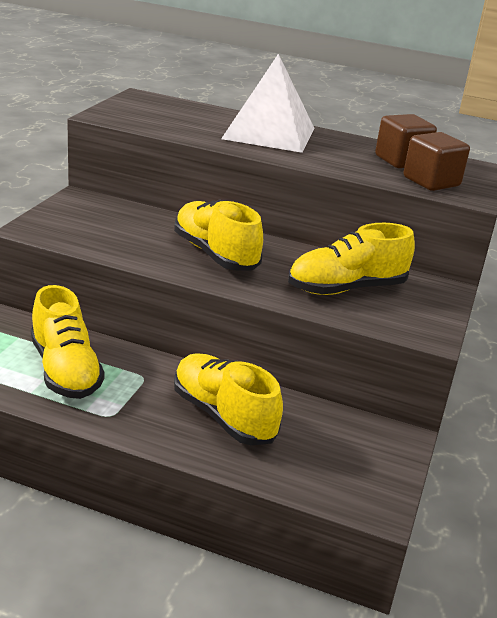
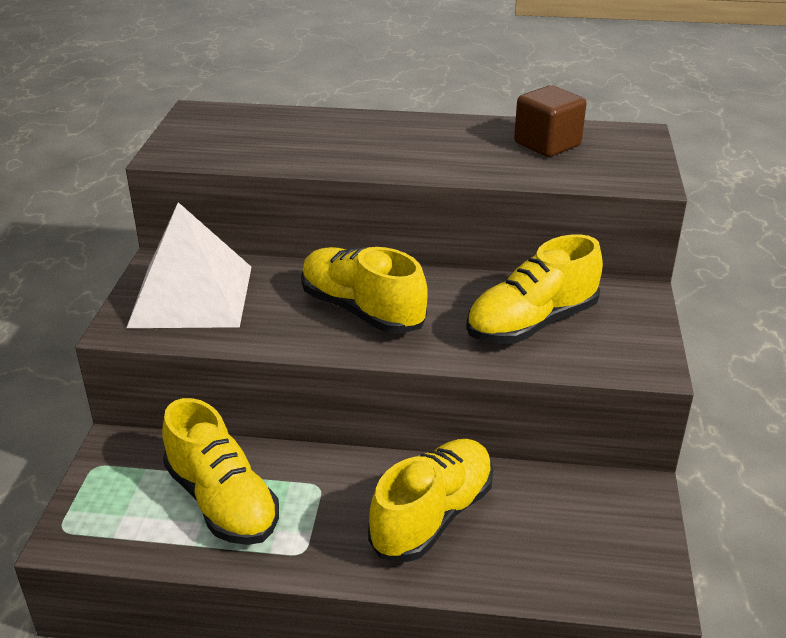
camera: 10 degrees left, 5 degrees up
(223, 415) = (432, 516): yellow shoe -> yellow shoe turned 90 degrees clockwise
(269, 133) = (379, 136): white pyramid -> white pyramid (192, 295)
(431, 182) = (595, 169): brown cube -> none

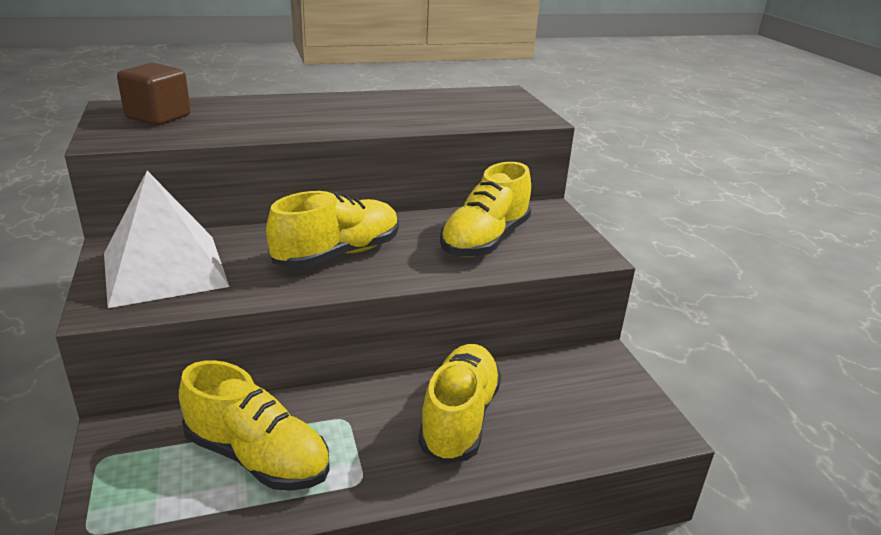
camera: 25 degrees left, 5 degrees down
(361, 310) = (337, 254): yellow shoe -> yellow shoe turned 120 degrees clockwise
(547, 144) = (445, 103): brown cube -> brown cube (158, 117)

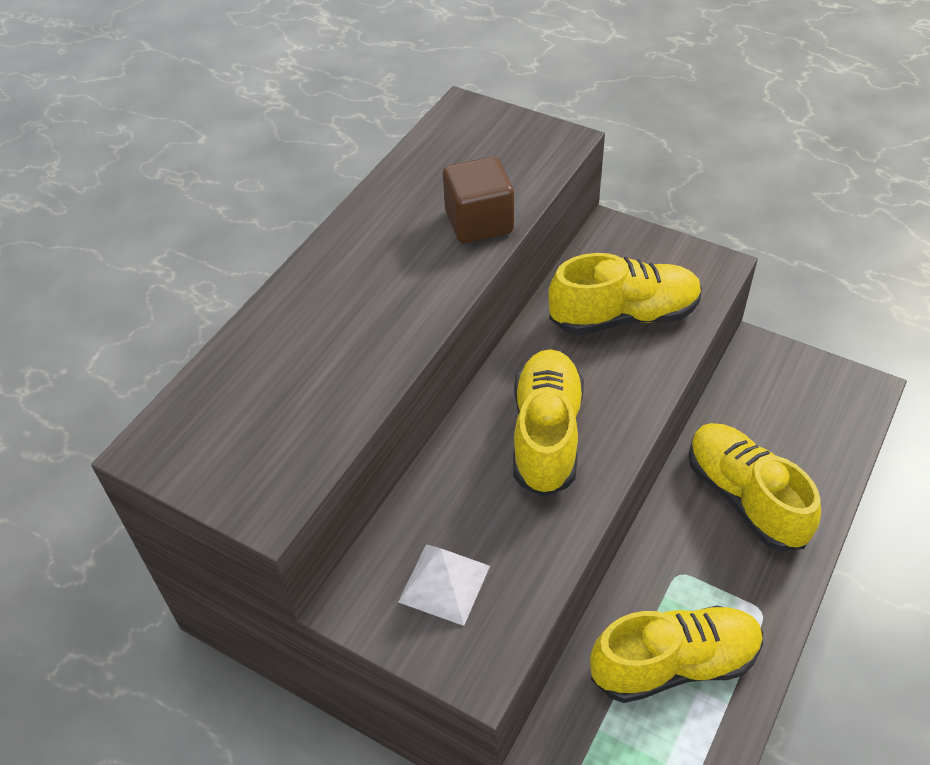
camera: 40 degrees left, 20 degrees up
(158, 117) = (236, 426): brown cube -> brown cube (479, 222)
(164, 269) = (444, 583): white pyramid -> white pyramid, size x0.53
(485, 240) = (624, 316): yellow shoe -> yellow shoe turned 90 degrees counterclockwise

